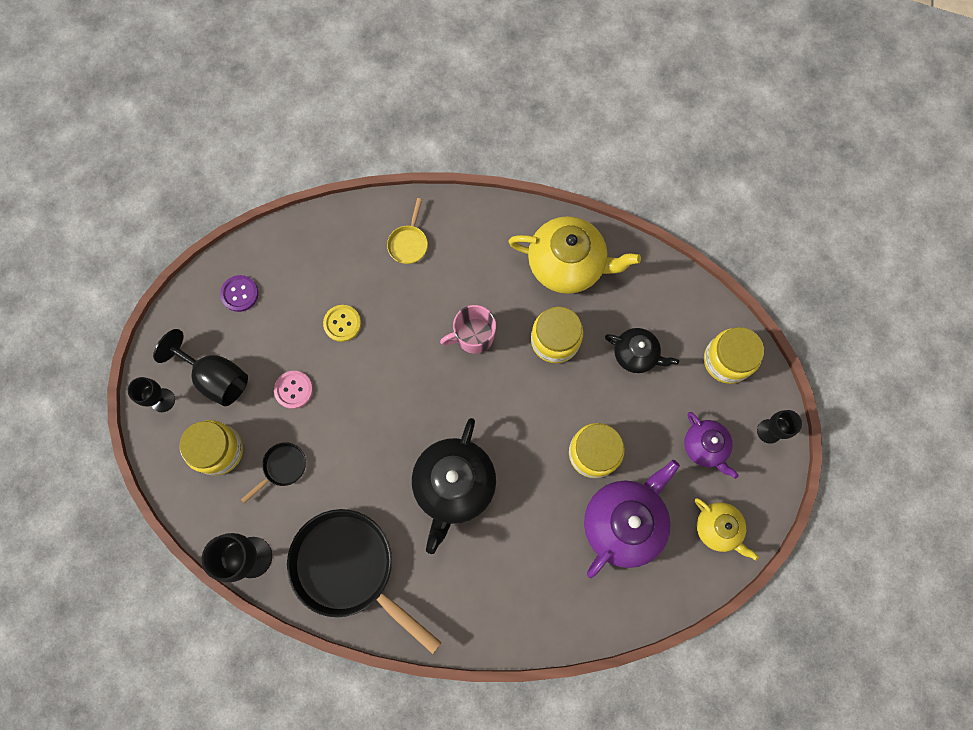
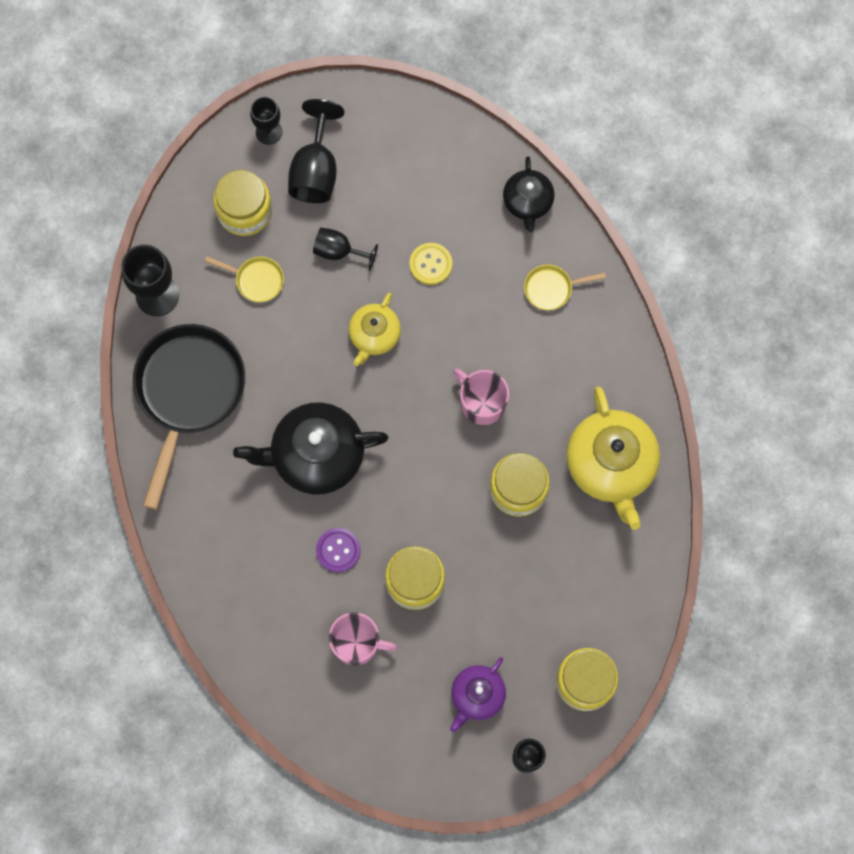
camera: 65 degrees right, 0 degrees up
(240, 294) = (412, 148): purple button -> purple button (338, 550)
(282, 467) = (256, 280): black pan -> yellow pan
(294, 390) = (338, 251): pink button -> black goblet
(623, 522) = (357, 643): purple teapot -> pink mug
(636, 354) = (544, 581): black teapot -> black teapot (527, 202)
(718, 528) = (395, 743): yellow teapot -> yellow teapot (374, 335)

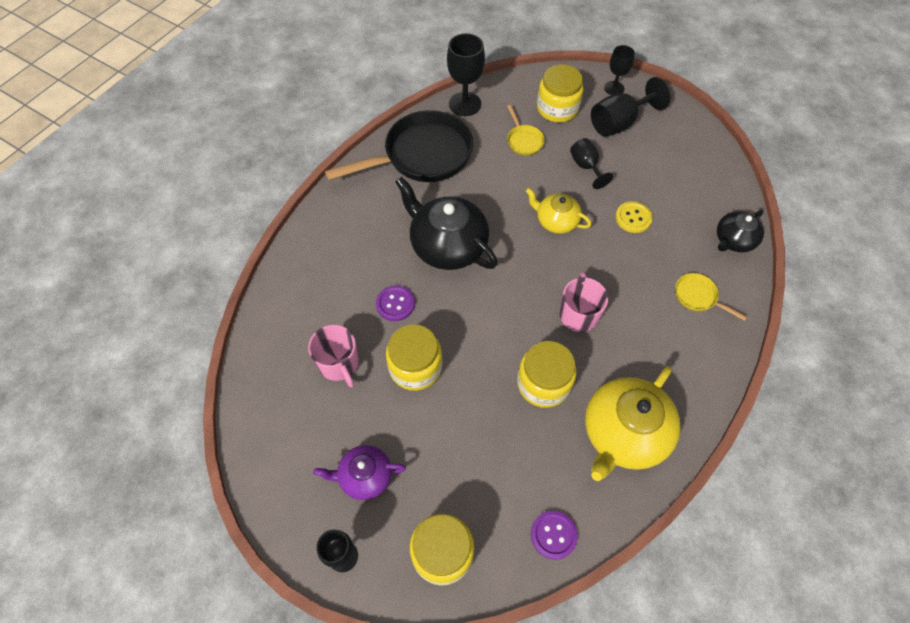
camera: 50 degrees right, 15 degrees down
(374, 335) = (556, 221): yellow teapot -> yellow teapot turned 45 degrees clockwise
(639, 588) = (553, 535): none -> purple button

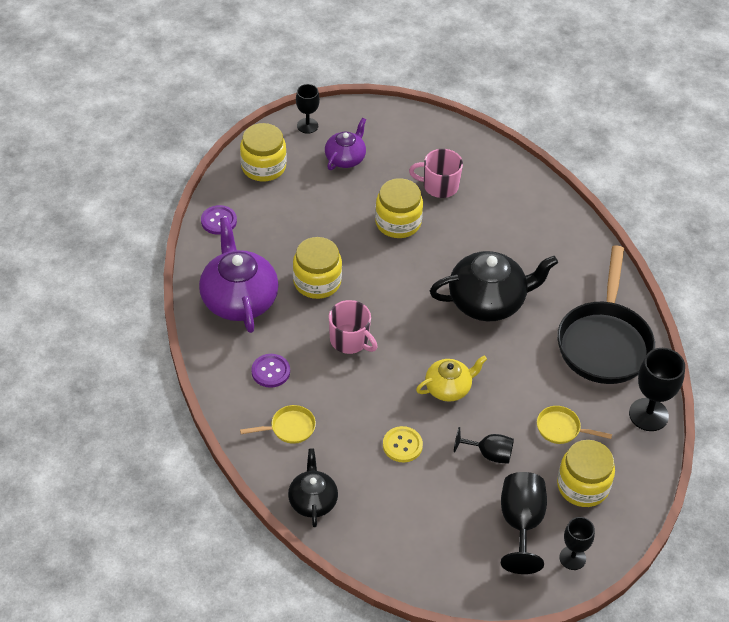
camera: 125 degrees right, 10 degrees down
(395, 304) = (461, 240): purple button -> purple button (270, 371)
(623, 434) = (239, 299): yellow teapot -> purple teapot

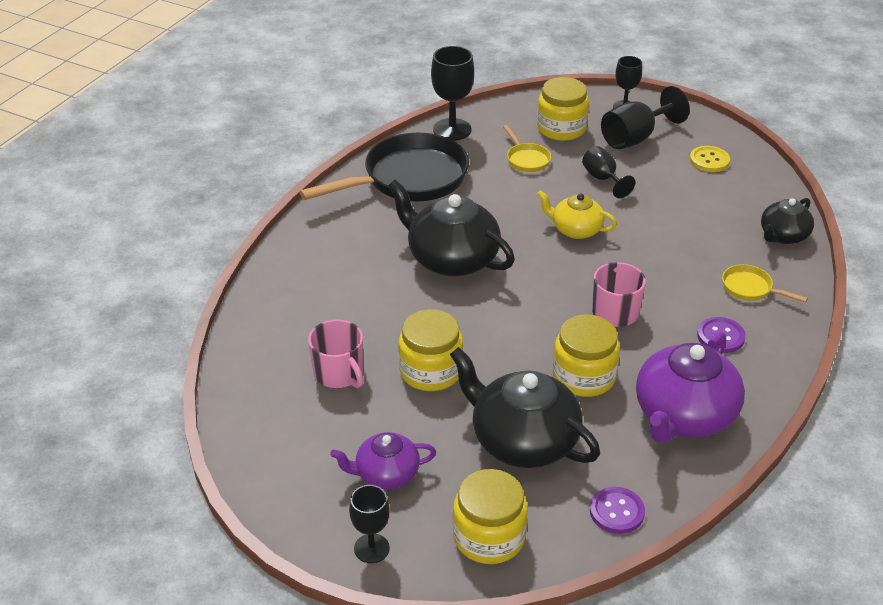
camera: 130 degrees left, 10 degrees down
(304, 221) = (523, 441): none -> black teapot
(402, 445) = (665, 222): yellow button -> yellow button (709, 160)

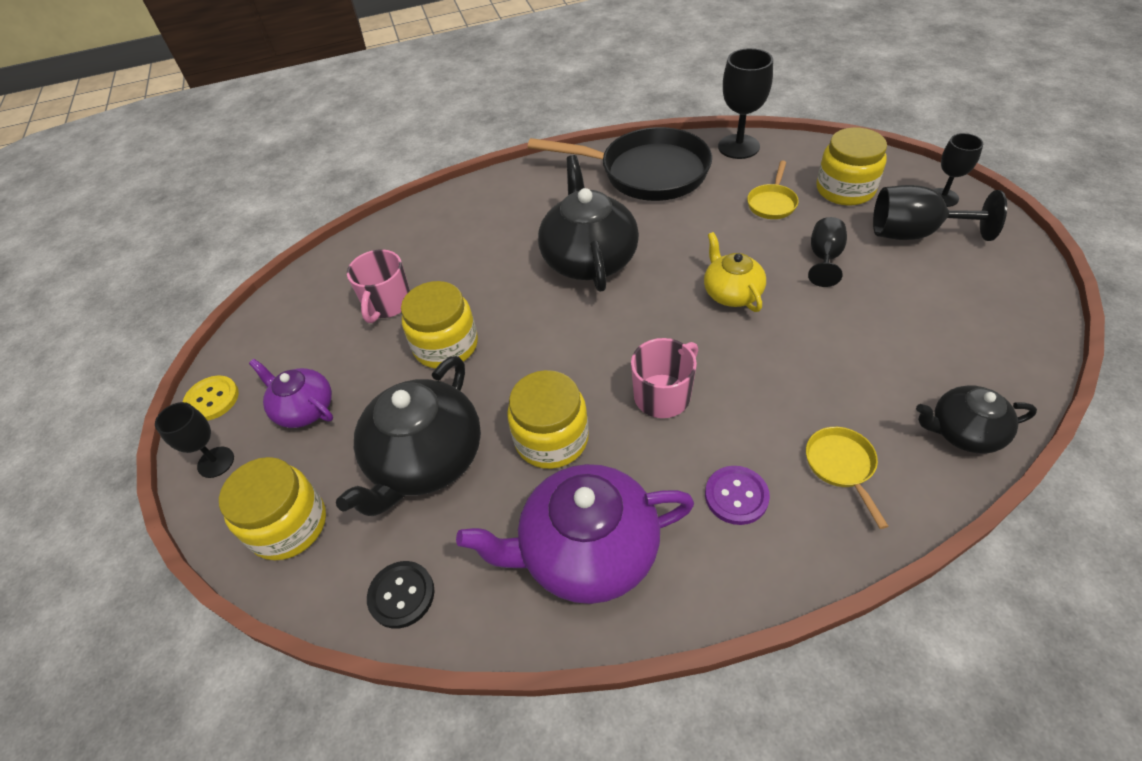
camera: 50 degrees right, 10 degrees up
(523, 441) = (425, 460): black teapot -> black teapot turned 150 degrees counterclockwise
(616, 511) = (401, 595): purple button -> black button
(709, 160) = (975, 298): yellow button -> yellow button (212, 399)

